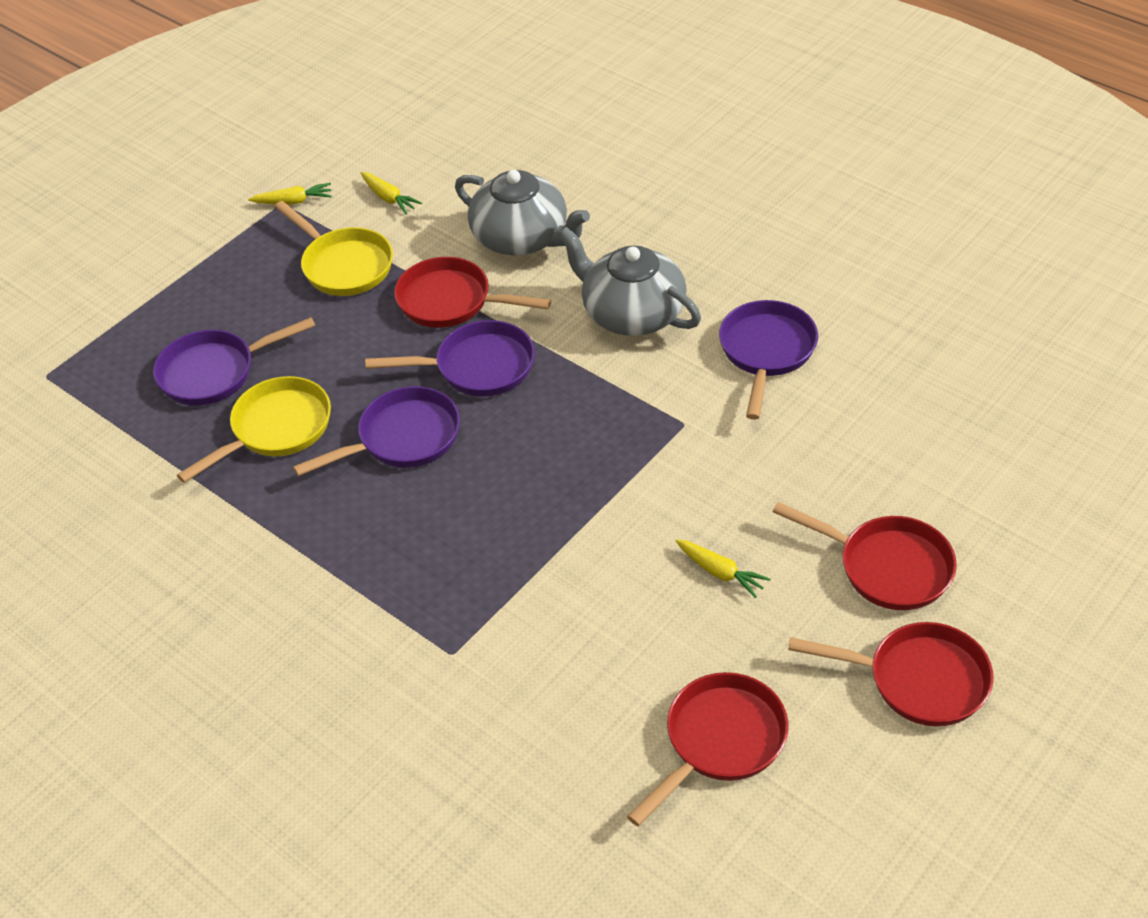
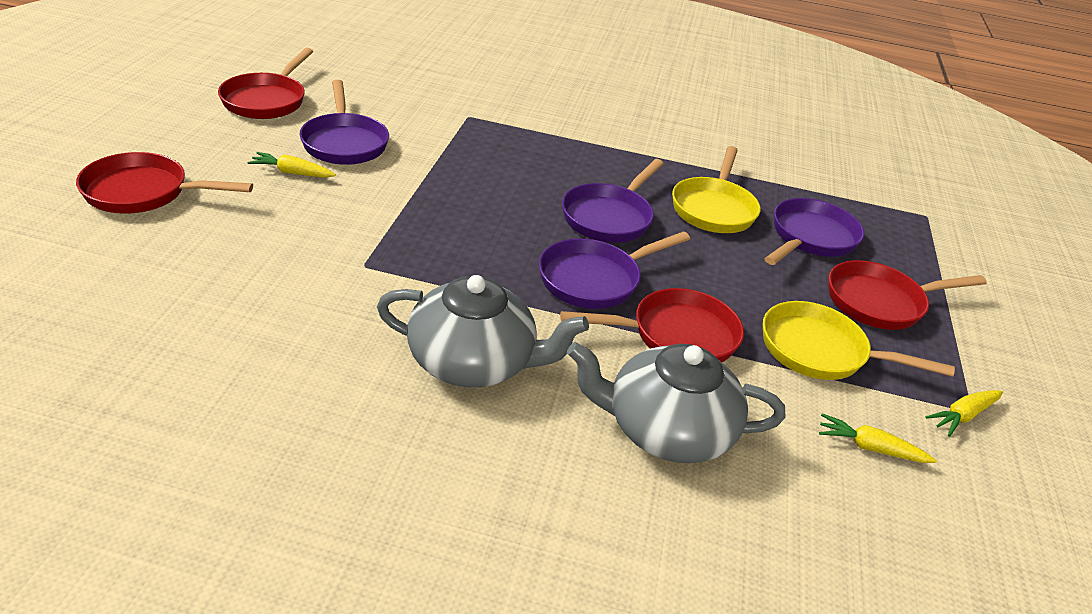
camera: 145 degrees right, 10 degrees down
(766, 352) = (296, 348): purple pan -> purple pan (344, 143)
(919, 680) = (118, 137): red pan -> red pan (880, 302)

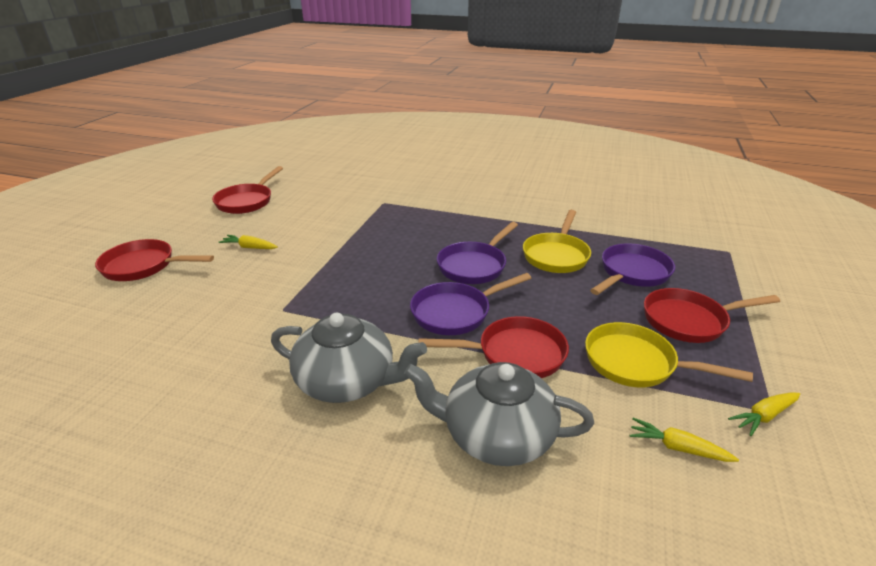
camera: 10 degrees right, 5 degrees down
(344, 143) = (292, 225): purple pan -> none

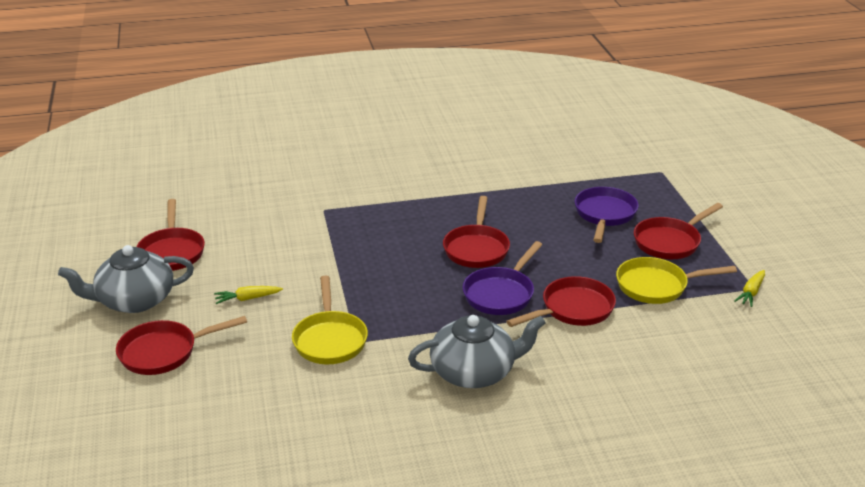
camera: 30 degrees left, 0 degrees up
(474, 266) = (476, 249): purple pan -> red pan
(496, 435) = (607, 365): grey teapot -> grey teapot (134, 300)
(556, 255) = (534, 217): yellow pan -> yellow pan (330, 339)
(677, 448) = (715, 330): yellow carrot -> none

